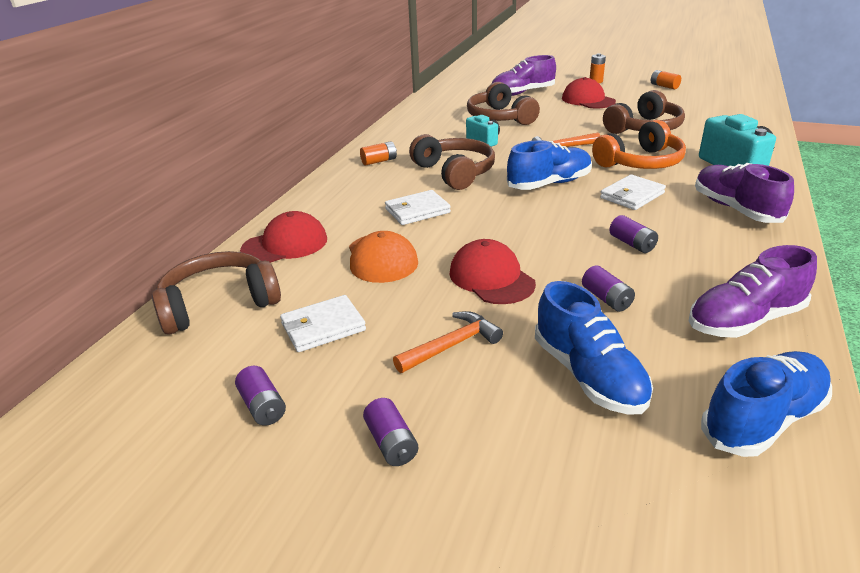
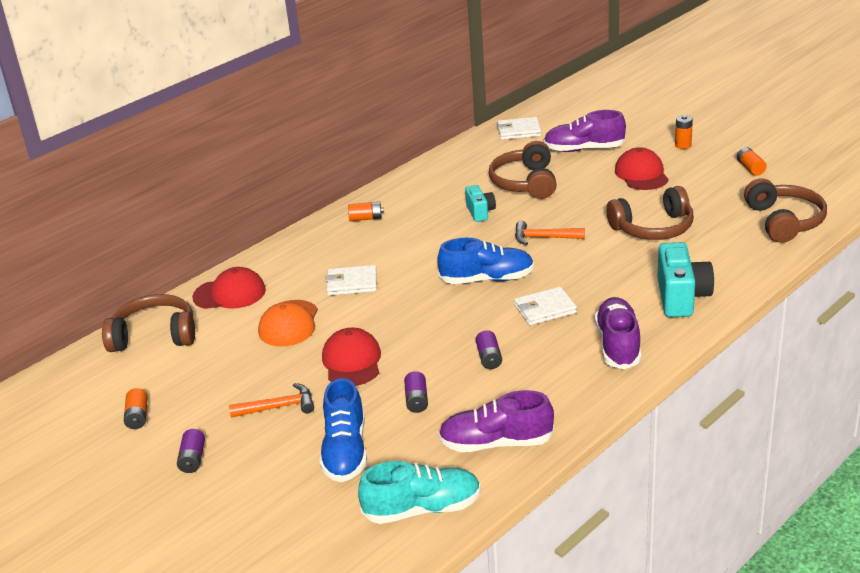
camera: 25 degrees right, 0 degrees up
(263, 406) = (137, 417): purple battery -> orange battery
(323, 327) = (208, 371): white wallet -> white wallet (519, 131)
(454, 172) = (419, 247): brown headphones -> brown headphones (784, 221)
(640, 162) = (597, 272): orange headphones -> none
(762, 419) = (422, 509): blue shoe -> turquoise shoe

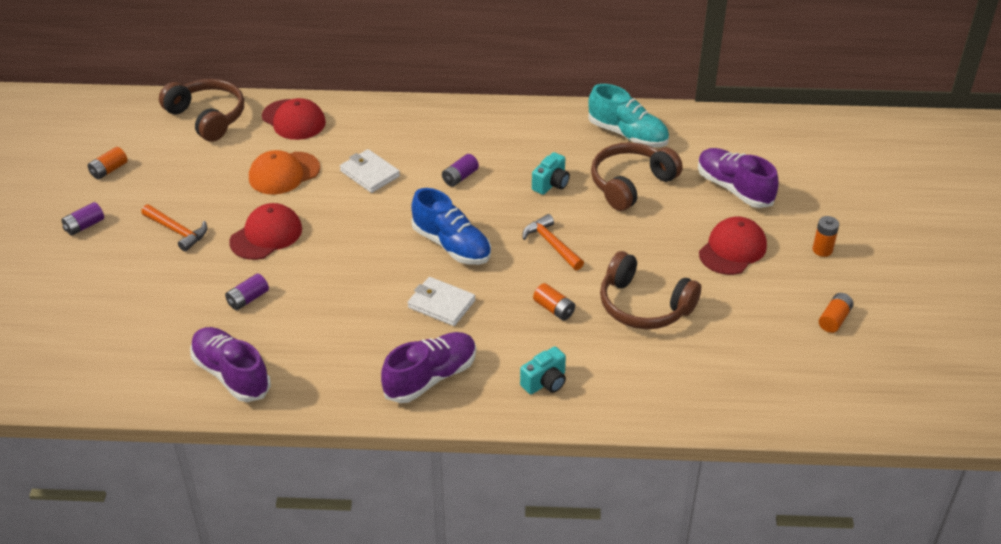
camera: 45 degrees right, 10 degrees up
(345, 451) = (154, 297): blue shoe -> none
(366, 218) = (470, 126): orange battery -> orange battery (554, 309)
(422, 509) = (120, 377): turquoise shoe -> turquoise shoe (627, 134)
(489, 358) = (340, 309): purple battery -> purple battery (460, 177)
(519, 131) = (717, 131): white wallet -> none
(681, 297) = (545, 382): turquoise camera -> turquoise camera, size x0.58
(784, 221) = (757, 392): brown headphones -> none

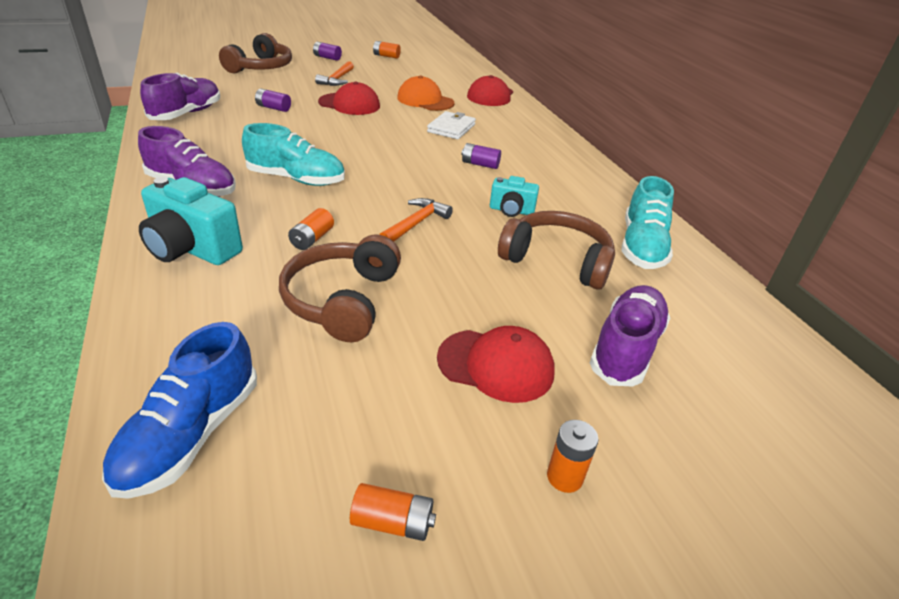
camera: 65 degrees right, 5 degrees down
(207, 117) = (465, 72): brown headphones -> brown headphones (261, 67)
(441, 304) = (296, 179): white wallet -> turquoise shoe
(451, 245) = (381, 173): blue shoe -> blue shoe (191, 434)
(545, 382) = (192, 249): turquoise camera -> turquoise camera, size x1.73

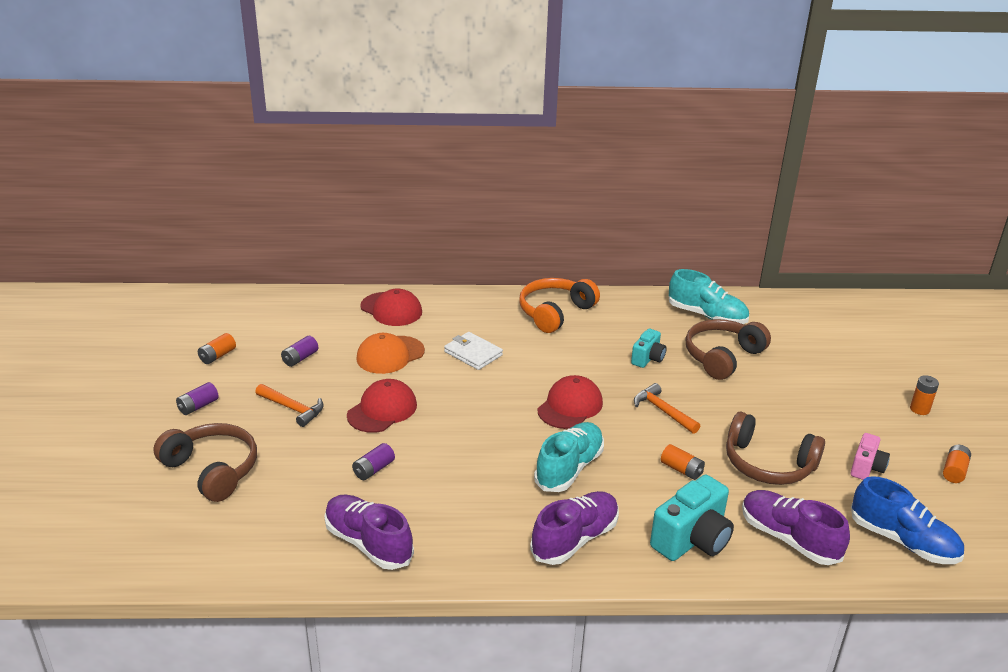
camera: 70 degrees left, 5 degrees down
(364, 397) = (866, 468): none -> pink camera
(480, 164) = (560, 355): purple battery -> purple battery (300, 358)
(496, 365) = (836, 411): red cap -> red cap (570, 406)
(553, 158) = (555, 312): none -> orange headphones
(626, 348) = (819, 358): purple shoe -> purple shoe (789, 538)

